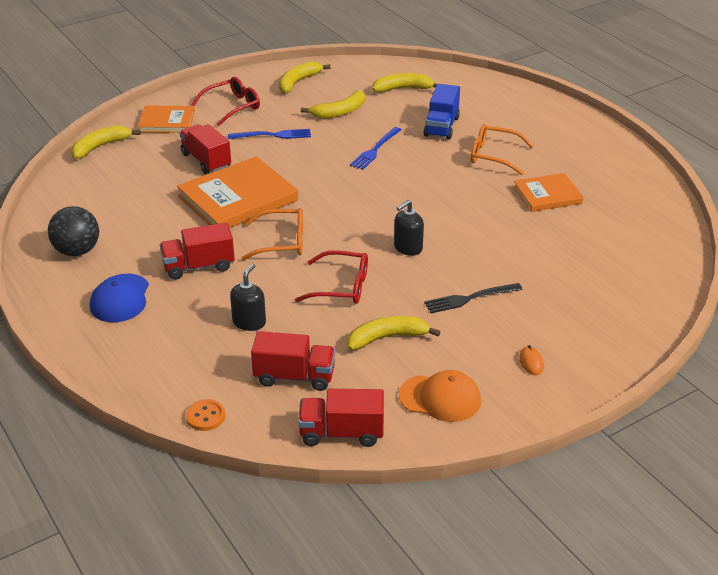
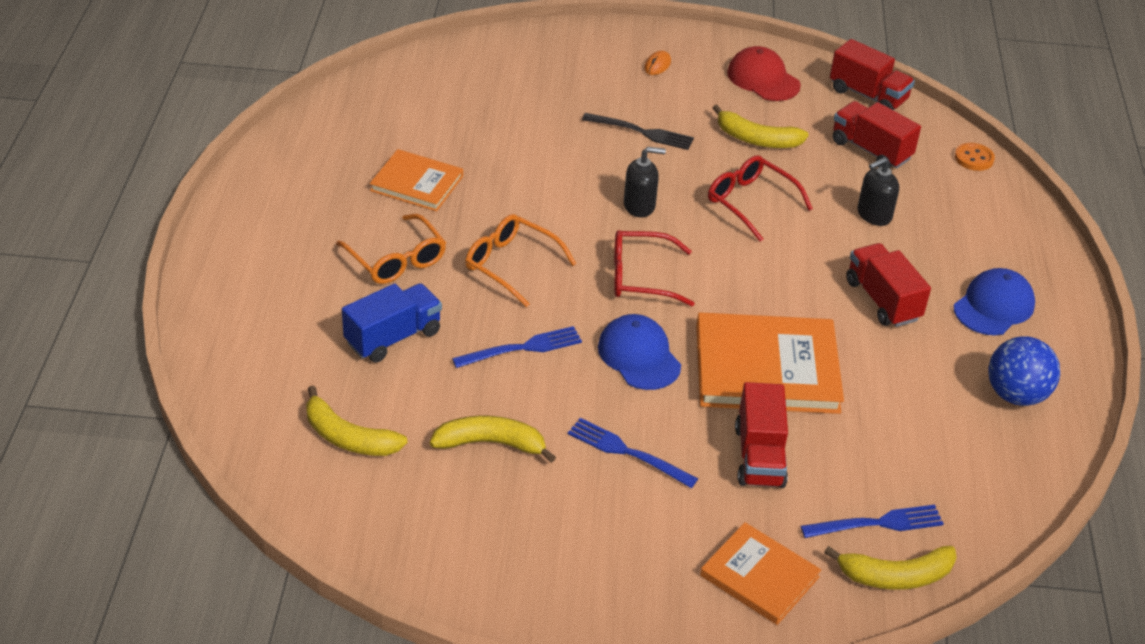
camera: 145 degrees left, 5 degrees up
(77, 251) = (1016, 395): black ball -> blue ball
(123, 161) = (878, 523): none -> blue fork
(198, 266) = (882, 300): red truck -> red truck turned 135 degrees counterclockwise
(232, 107) = (633, 551): red glasses -> red glasses (641, 277)
(282, 242) = (766, 281): orange glasses -> orange glasses (511, 265)
(298, 82) = (479, 550): yellow banana -> none
(313, 173) = (639, 356): none -> blue cap
(440, 398) = (763, 79): orange cap -> red cap

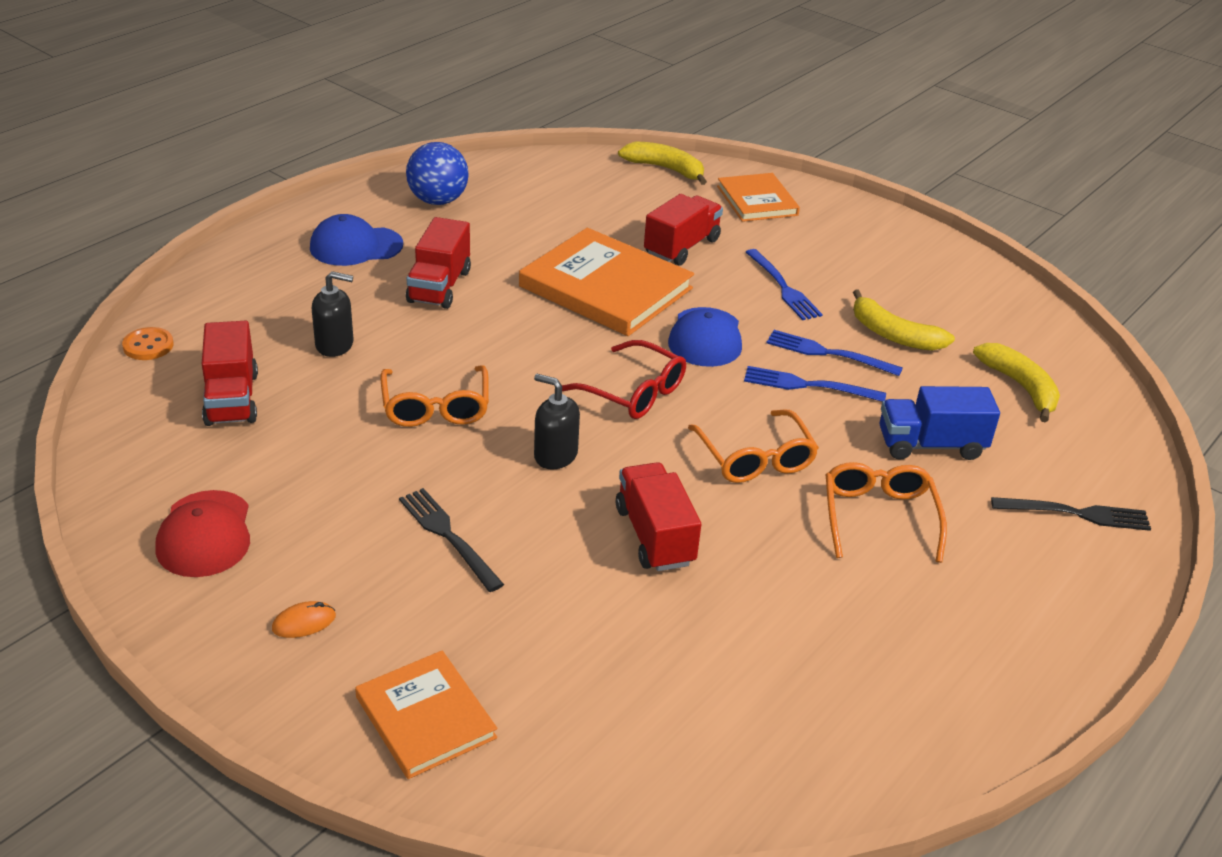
camera: 145 degrees left, 5 degrees down
(255, 328) = (1077, 514): none -> black fork
(417, 183) = (791, 598): orange book -> orange book (426, 717)
(750, 203) = (435, 407): red glasses -> orange glasses
(757, 139) = (330, 465): yellow banana -> none
(868, 95) = (125, 455): red truck -> red truck (655, 536)
(878, 523) = (643, 190): blue fork -> blue fork (827, 353)

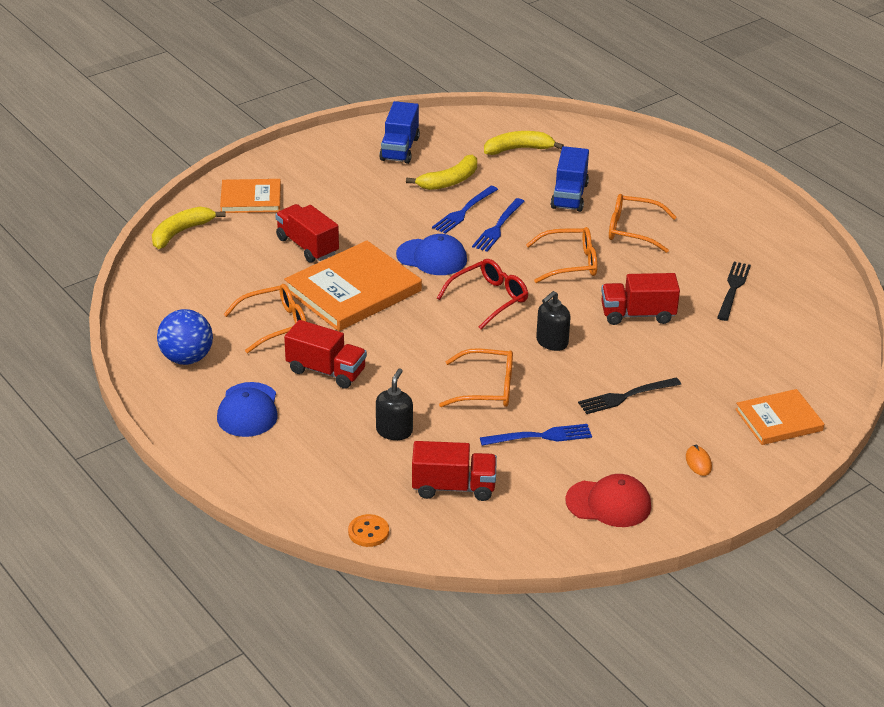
camera: 75 degrees left, 0 degrees up
(517, 244) = (274, 324): none -> orange glasses
(783, 288) = (378, 212): blue fork -> blue fork (541, 436)
(941, 289) = (399, 149): none -> blue truck
(1077, 514) = (640, 163): black fork -> black fork (733, 289)

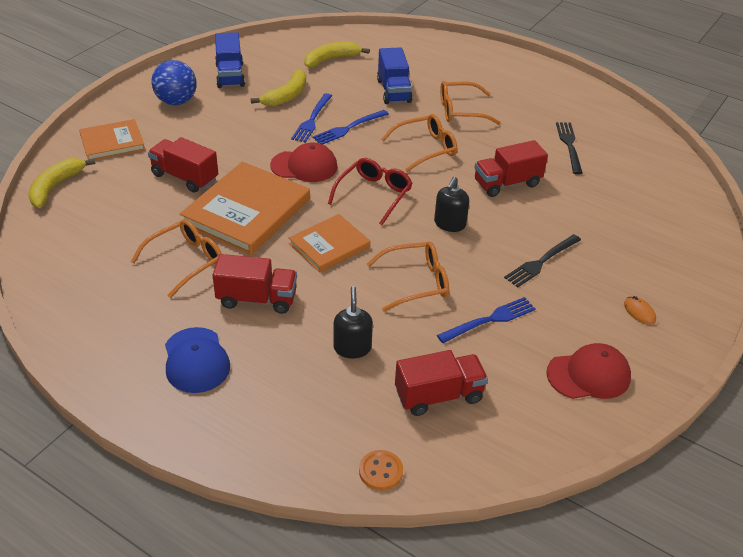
camera: 20 degrees left, 5 degrees up
(187, 358) = (109, 317): blue ball -> blue ball (176, 101)
(432, 257) = (304, 166): blue cap -> red cap
(498, 227) = (348, 128): blue fork -> blue fork turned 45 degrees clockwise
(778, 420) = (678, 255): orange book -> orange book (329, 245)

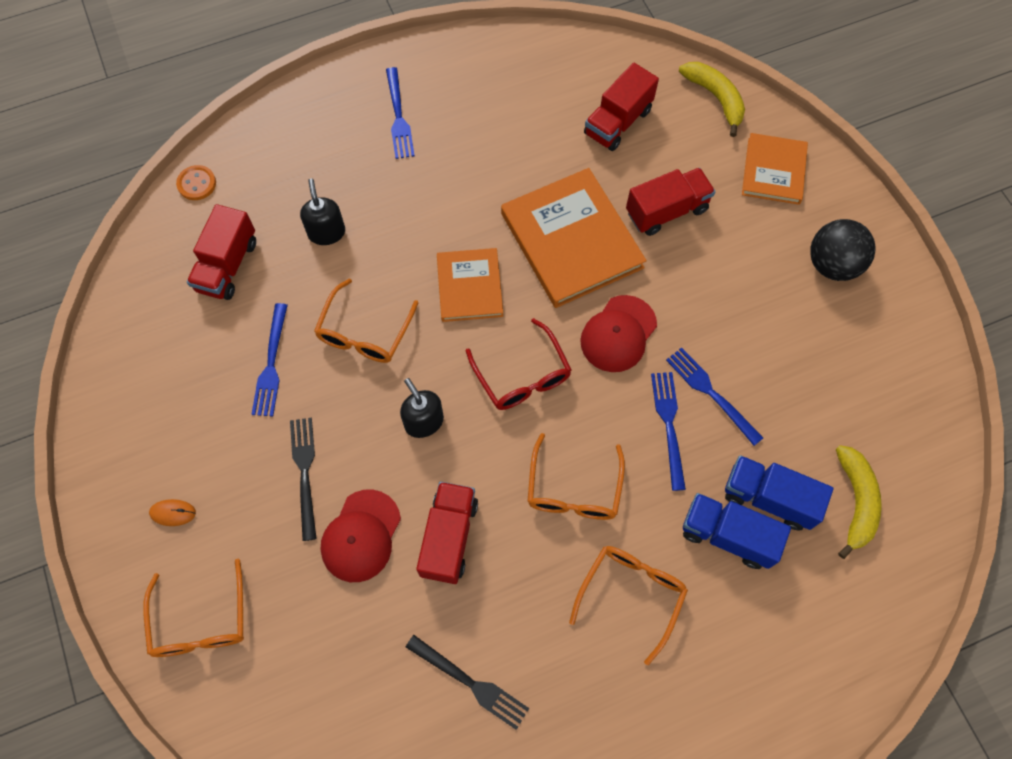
camera: 125 degrees right, 25 degrees up
(176, 101) = (832, 264): blue ball -> black ball
(185, 261) = (528, 158): orange glasses -> orange glasses (201, 621)
(196, 360) = (399, 117): blue cap -> blue fork
(230, 75) = (870, 351): blue truck -> blue truck (768, 498)
(257, 299) = (438, 191): red truck -> red truck (617, 122)
(286, 95) = (784, 393): yellow banana -> none
(352, 348) = (326, 232): black soap dispenser -> black soap dispenser turned 135 degrees counterclockwise
(588, 375) = (149, 400): red cap -> red cap (361, 536)

